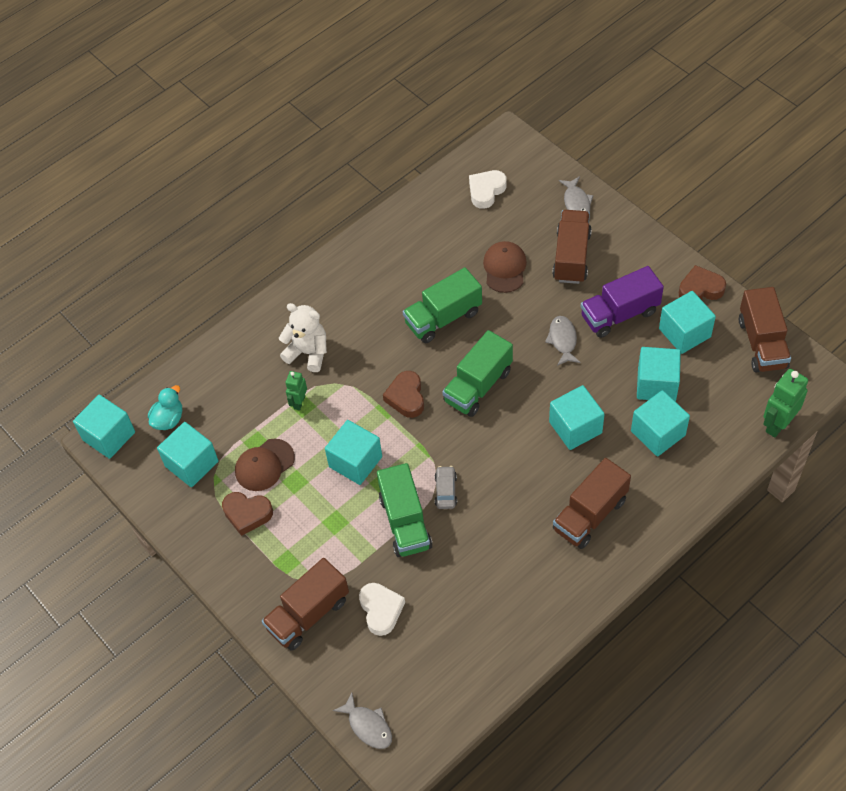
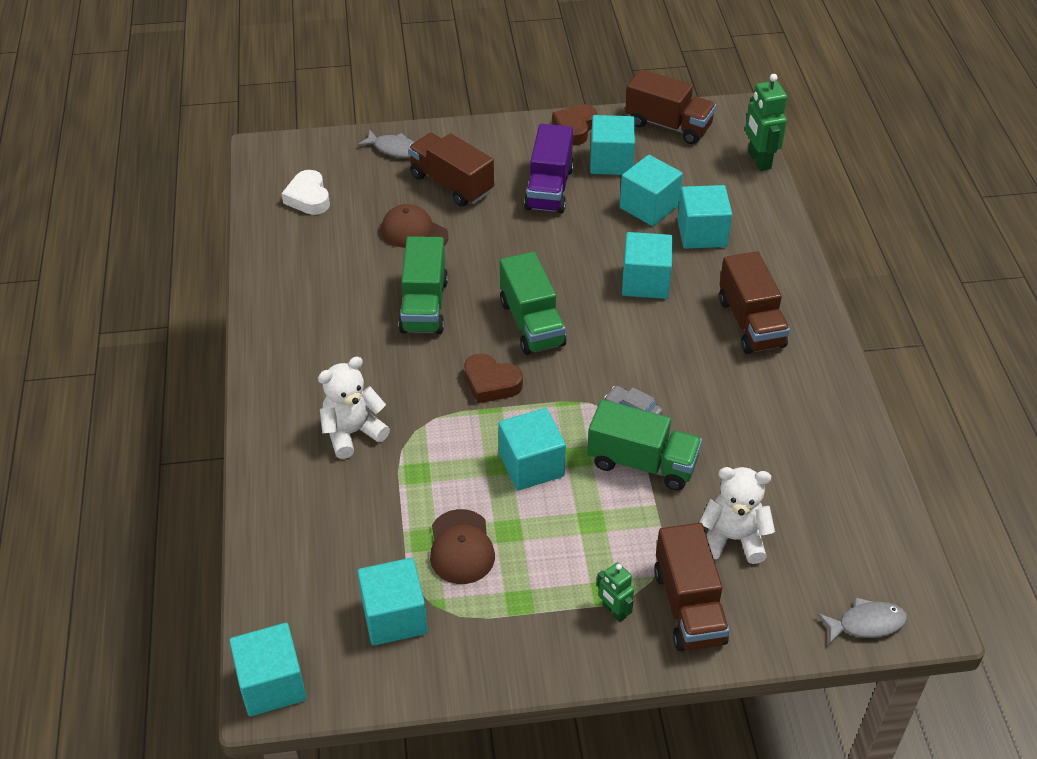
camera: 60 degrees left, 10 degrees down
(168, 419) = (309, 608): turquoise duck -> none
(247, 514) = (511, 597): brown heart -> none
(299, 402) = (409, 474): green robot -> green robot (614, 611)
(381, 610) = (733, 539): white heart -> white teddy bear
(563, 340) = (539, 239): grey fish -> none

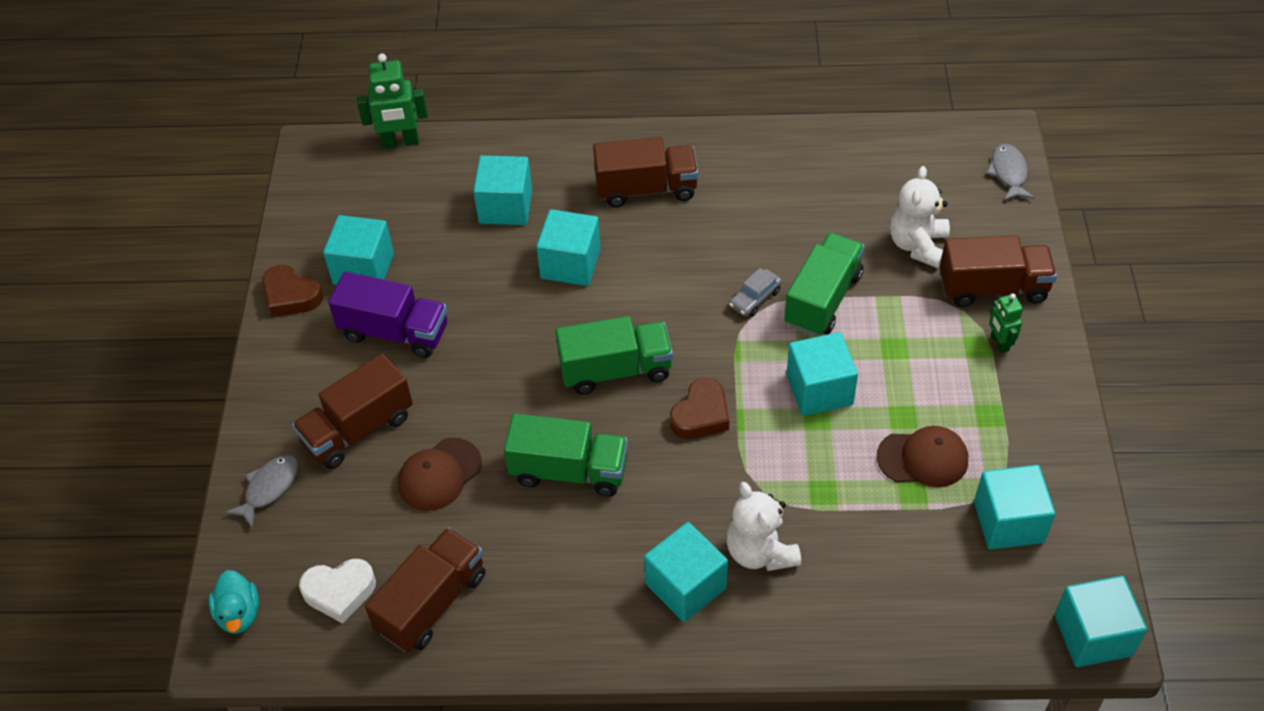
camera: 80 degrees left, 5 degrees up
(290, 154) = (239, 614): none -> turquoise duck
(614, 611) = (999, 343): green robot -> green robot turned 105 degrees clockwise
(649, 207) = (451, 245): turquoise cube -> turquoise cube (686, 586)
(668, 125) = (314, 209): brown truck -> brown truck (432, 603)

